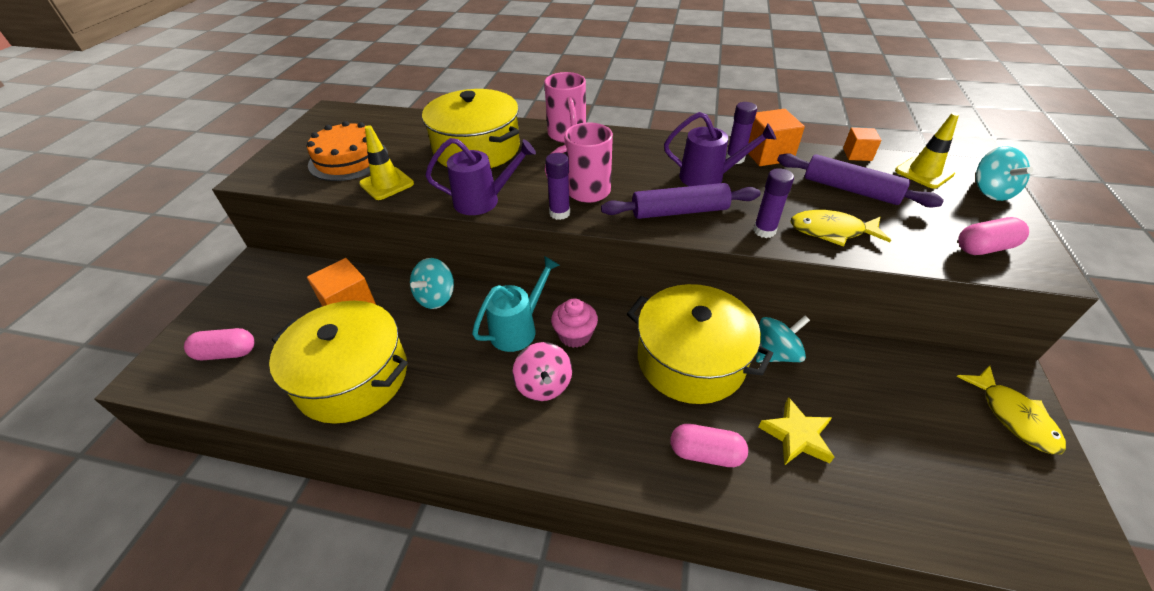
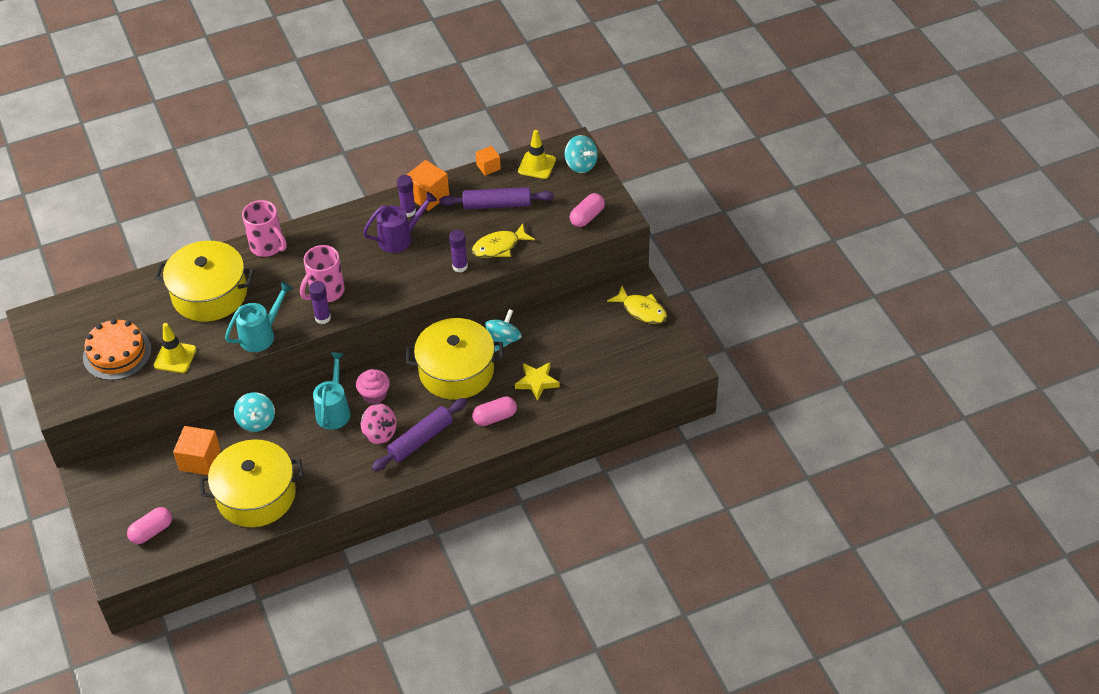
camera: 35 degrees left, 5 degrees up
(484, 200) = (261, 334): purple watering can -> turquoise watering can
(679, 211) = (399, 277): purple rolling pin -> purple rolling pin (420, 440)

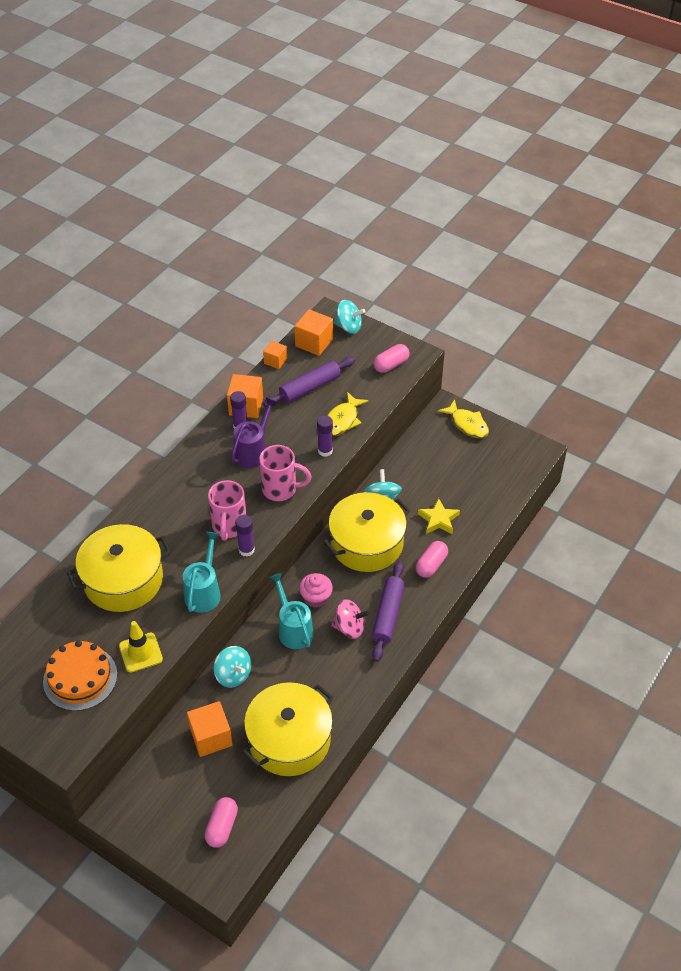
camera: 35 degrees left, 0 degrees up
(268, 246) = (141, 513): pink mug -> pink mug (281, 489)
(537, 165) = (314, 342): yellow traffic cone -> orange cube
(587, 217) = (391, 365): pink capsule -> pink capsule turned 45 degrees clockwise
(641, 310) = (467, 424): yellow fish -> yellow fish turned 45 degrees clockwise

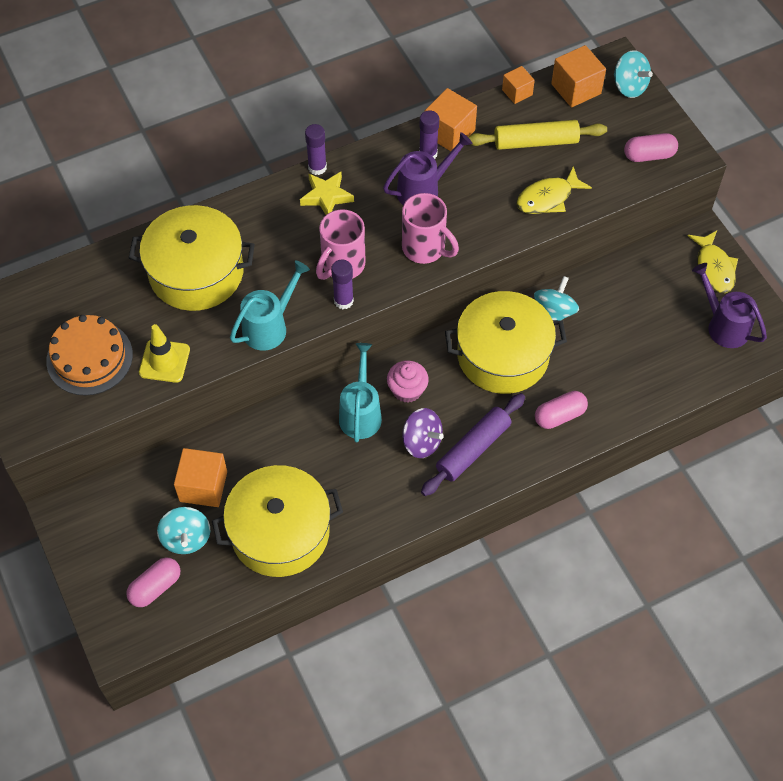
camera: 30 degrees right, 10 degrees up
(233, 675) = (267, 431): turquoise spinning top -> turquoise spinning top (186, 538)
(310, 387) = (535, 142): purple rolling pin -> yellow rolling pin
(325, 451) = (503, 226): purple glue stick -> purple glue stick (317, 167)
(349, 628) = (421, 442): pink spinning top -> purple spinning top
(438, 519) = (603, 367): yellow star -> yellow star (326, 196)
(497, 457) = (723, 325): none -> purple watering can

